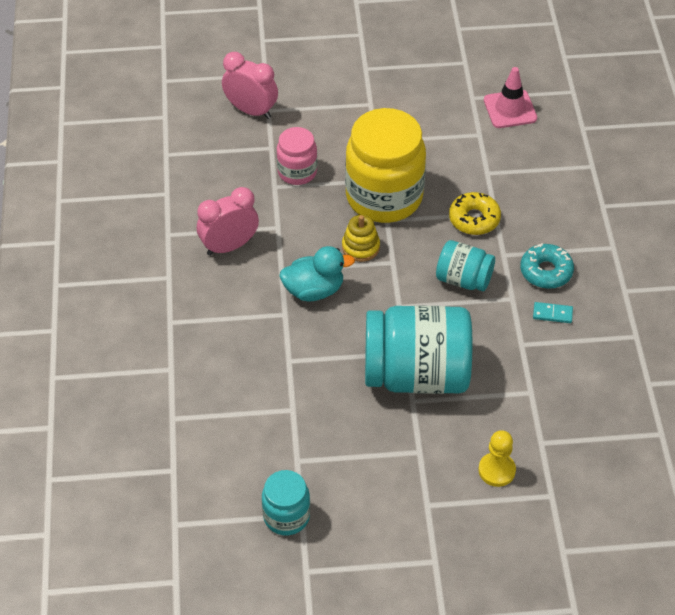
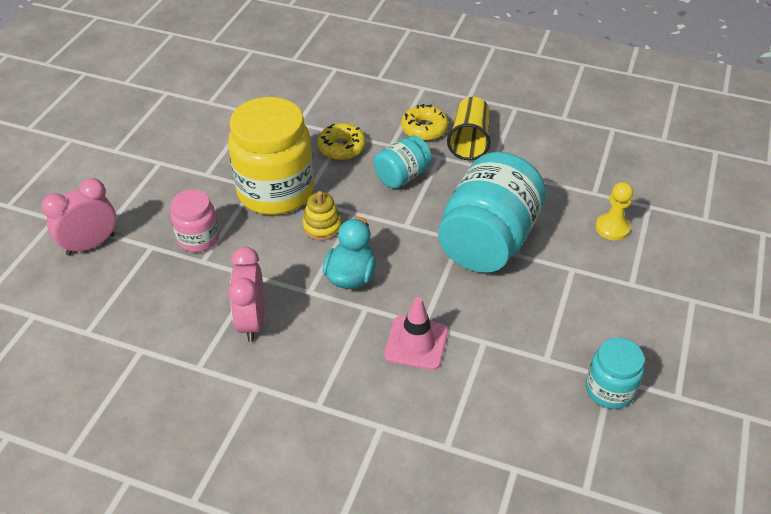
camera: 65 degrees left, 5 degrees down
(510, 109) = (241, 87): pink traffic cone -> pink traffic cone (416, 343)
(546, 271) = (424, 129): turquoise donut -> yellow donut
(552, 314) = (469, 141): turquoise domino -> yellow cup

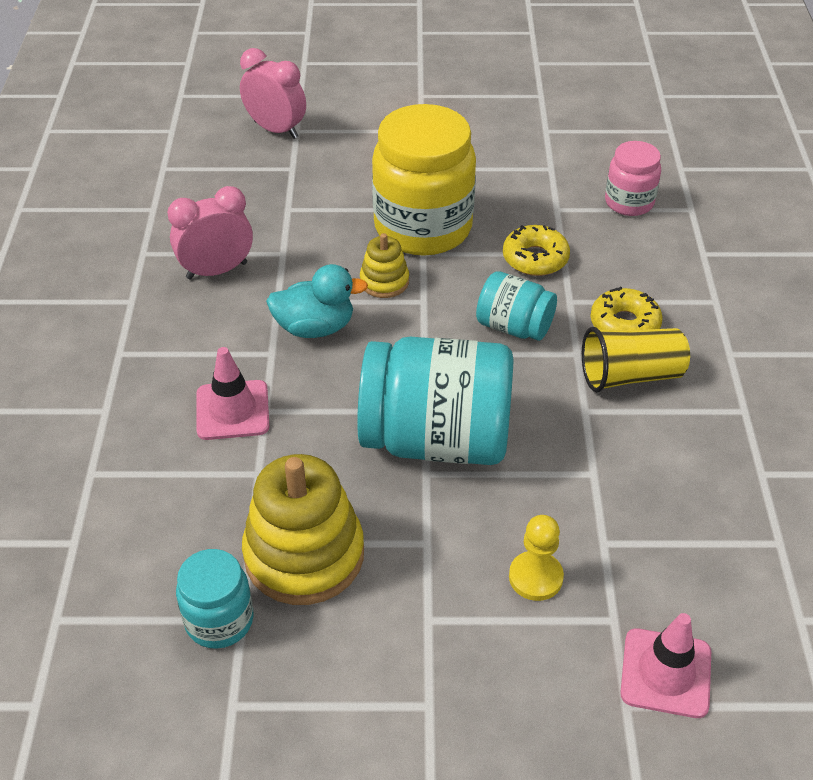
camera: 70 degrees right, 0 degrees up
(198, 238) = (319, 195): pink jar -> pink jar (629, 202)
(565, 332) = (304, 555): none -> yellow stacking toy
(688, 198) = (666, 673): none -> pink traffic cone

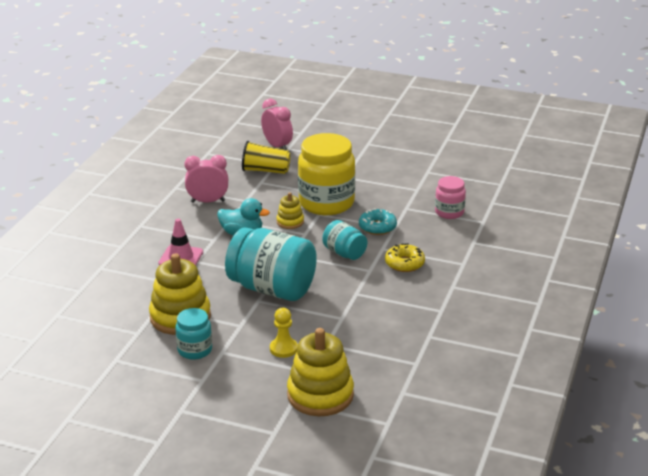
camera: 20 degrees right, 15 degrees down
(219, 620) = (127, 331): turquoise jar -> turquoise jar (195, 350)
(535, 258) = (377, 227): yellow donut -> turquoise donut
(630, 376) = (390, 284): yellow cup -> yellow cup (266, 170)
(666, 673) = (320, 395): pink traffic cone -> yellow stacking toy

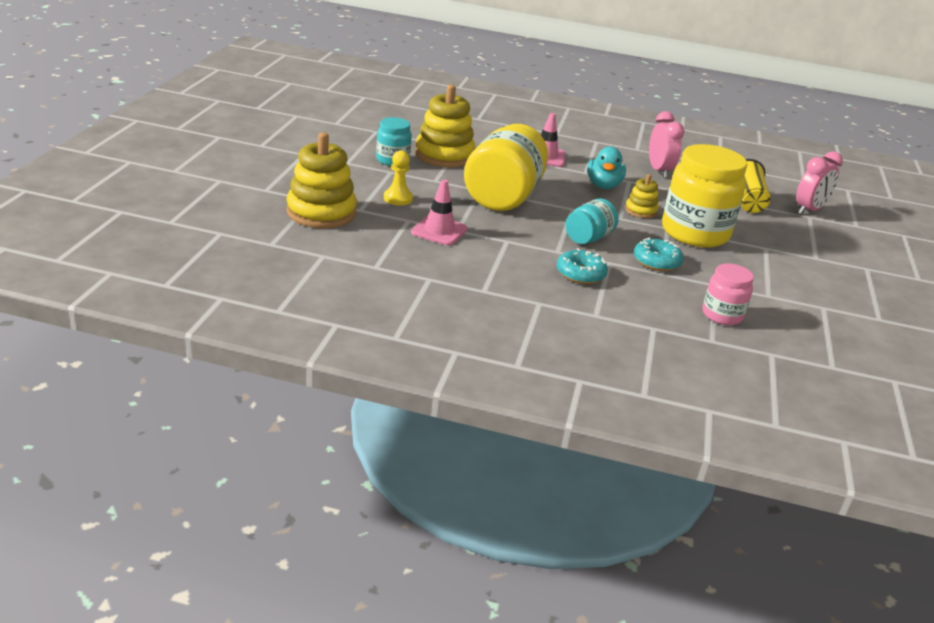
camera: 80 degrees right, 0 degrees up
(272, 289) = (503, 197): turquoise jar -> yellow jar
(345, 327) = (439, 231): none -> pink traffic cone
(404, 263) = (580, 274): yellow donut -> turquoise donut

